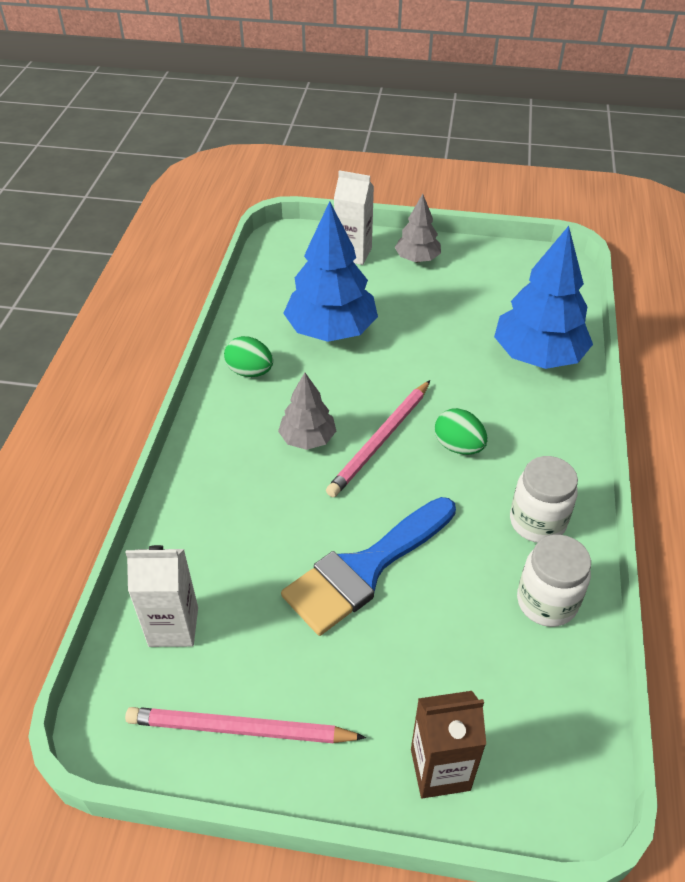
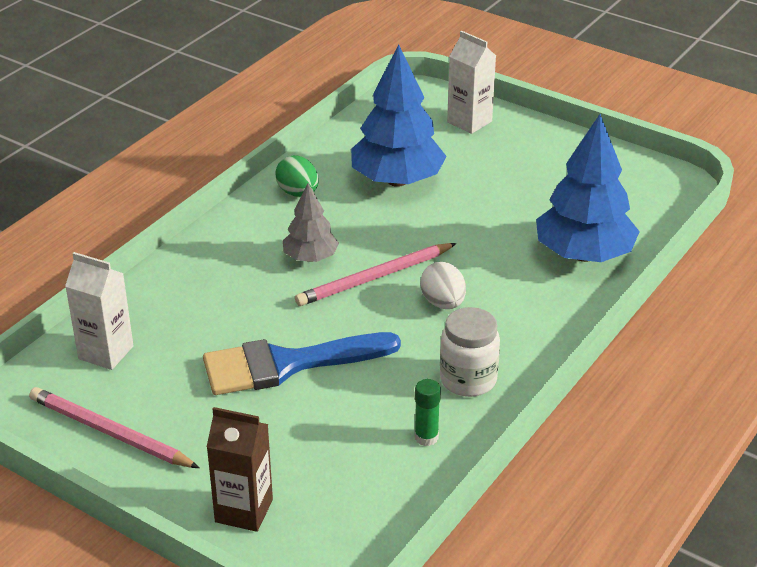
camera: 25 degrees right, 10 degrees down
(417, 259) = (530, 142): grey tree -> none
(458, 446) = (443, 303): green egg -> white egg
(546, 602) = (426, 437): white jar -> green glue stick

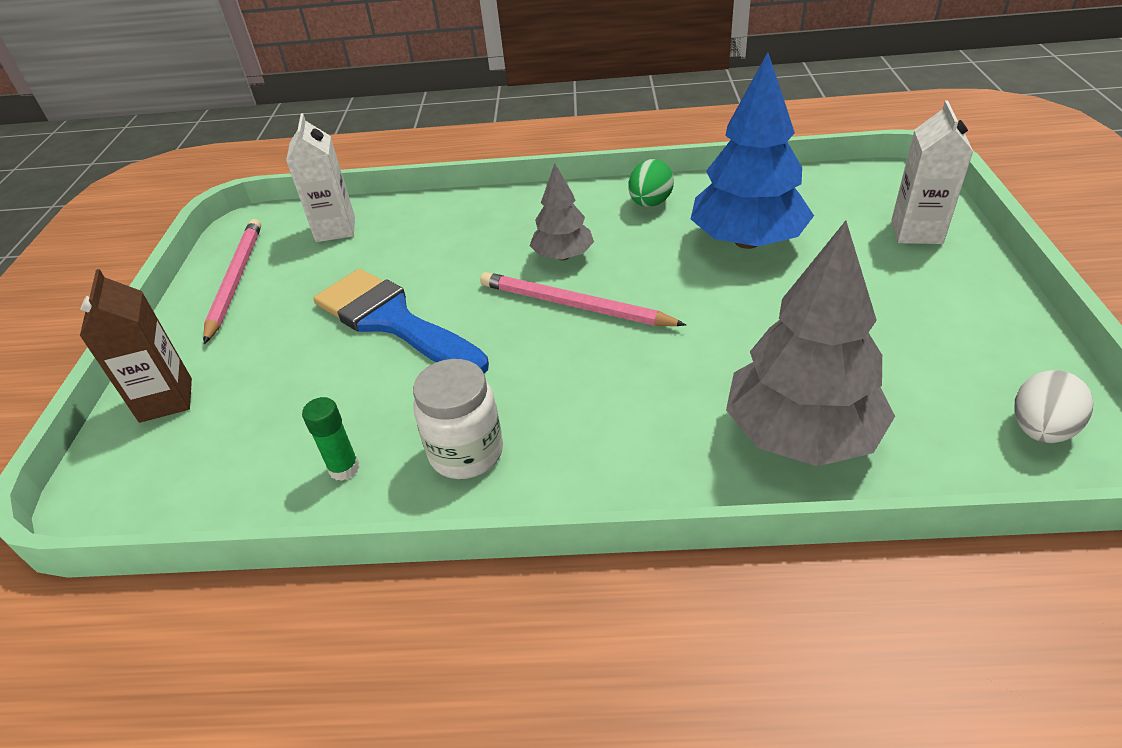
camera: 60 degrees right, 5 degrees up
(443, 303) = (581, 369): white egg -> white egg (1040, 429)
(583, 254) = (801, 434): blue tree -> grey tree

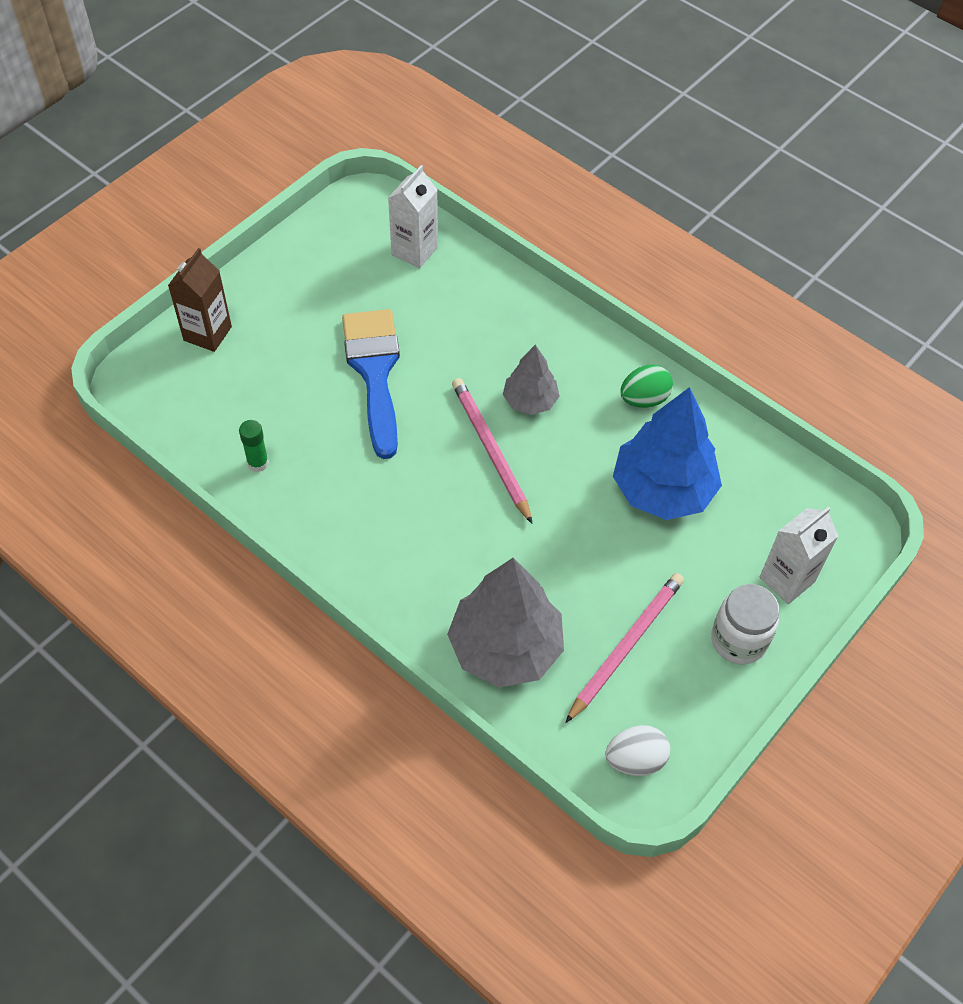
camera: 35 degrees right, 15 degrees up
(235, 280) = (315, 254): pink pencil -> pink pencil (626, 646)
(466, 453) = (325, 506): white jar -> white jar (738, 640)

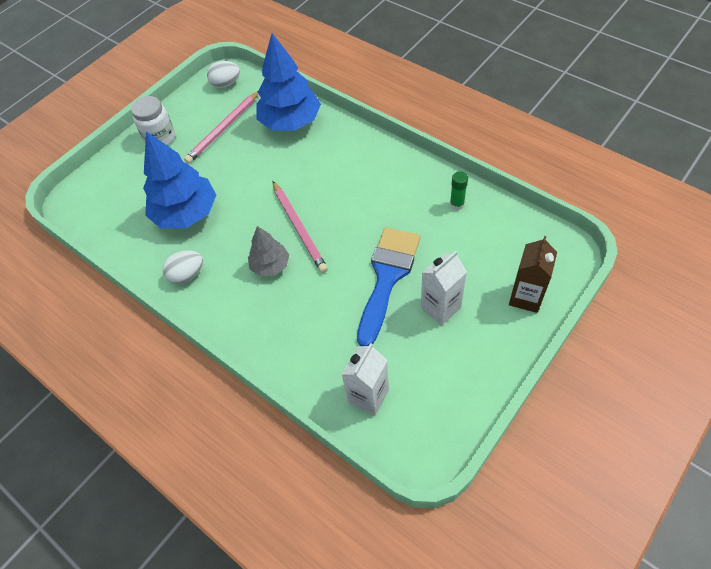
camera: 175 degrees left, 0 degrees up
(374, 372) = (387, 277): blue brush -> blue brush turned 150 degrees counterclockwise
(505, 647) = (290, 122): grey tree -> blue tree
(644, 399) = (187, 275): green egg -> white egg
(787, 580) = (123, 170): white carton -> white carton (440, 308)

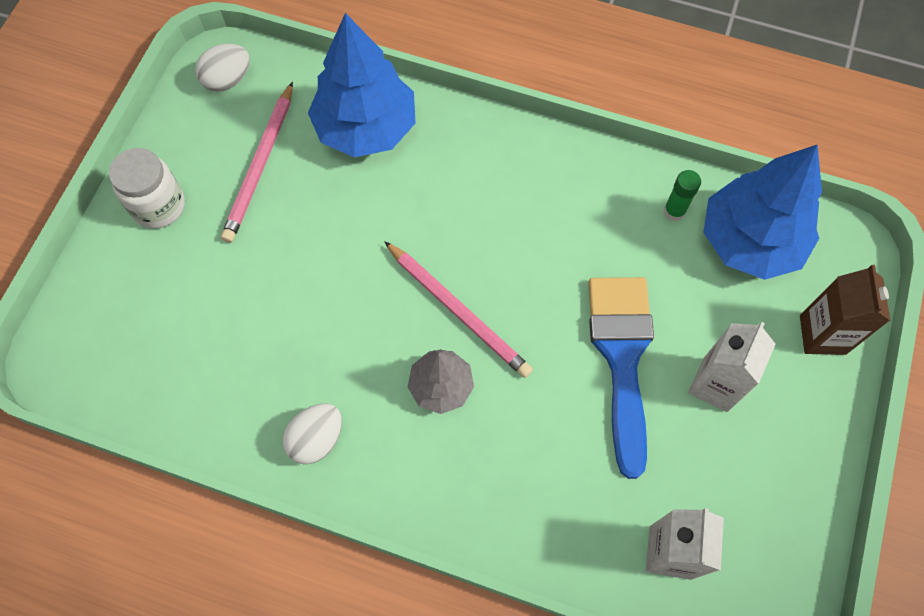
camera: 25 degrees left, 10 degrees up
(186, 213) = (266, 333): blue tree -> blue tree (750, 241)

